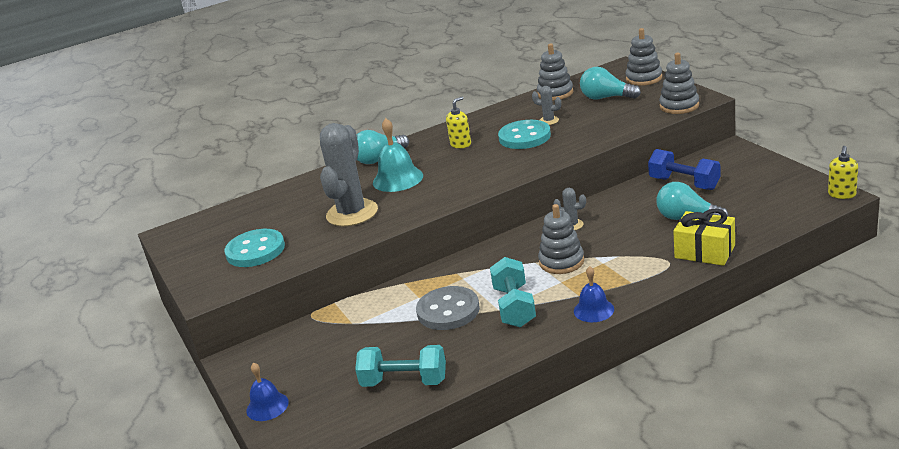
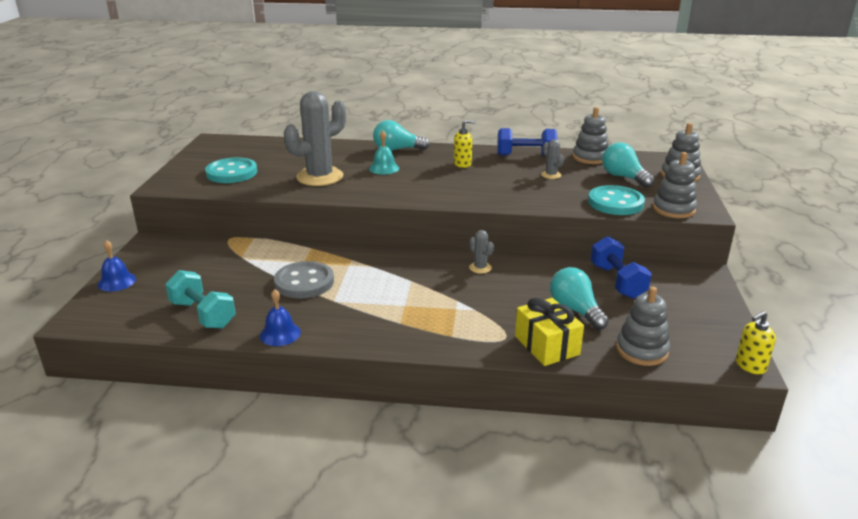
camera: 30 degrees right, 0 degrees up
(397, 179) = (384, 168): turquoise bell -> turquoise bell, size x0.65
(501, 114) = (525, 155): none -> blue dumbbell
(514, 307) = (346, 305): turquoise dumbbell -> none
(524, 137) = (514, 178): turquoise button -> turquoise button (615, 203)
(561, 262) = (429, 291): grey stacking toy -> grey stacking toy (641, 350)
(593, 310) = (392, 340): blue bell -> blue bell (280, 334)

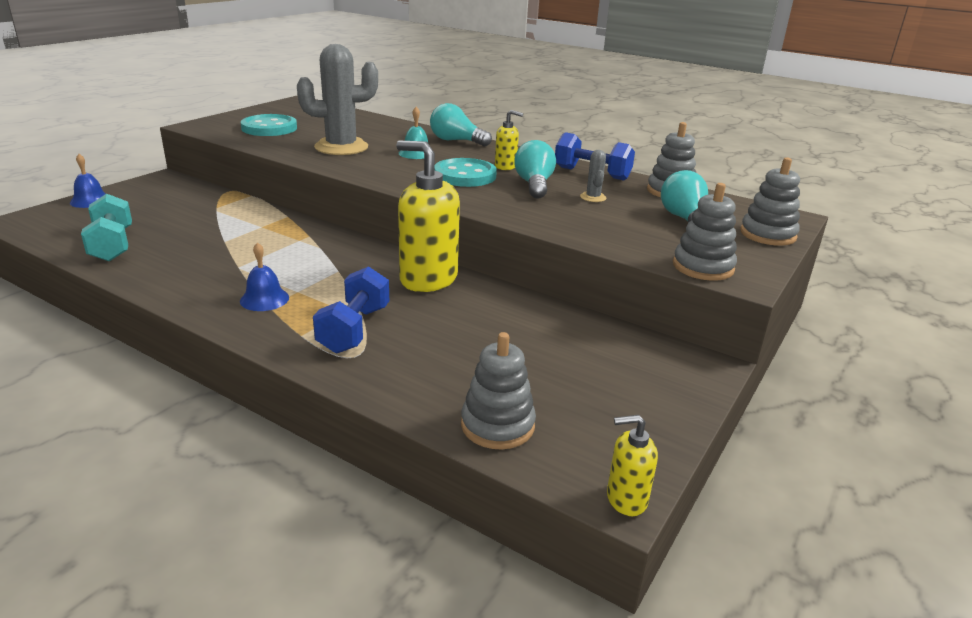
camera: 25 degrees right, 0 degrees up
(280, 334) = (148, 281): blue bell -> blue bell (264, 299)
(304, 282) = (236, 244): grey button -> none
(480, 268) = (428, 279): grey cactus -> yellow soap dispenser
(547, 345) = (389, 379): yellow gift -> none
(575, 310) = (476, 354): turquoise light bulb -> turquoise light bulb (534, 185)
(615, 203) = (632, 242): turquoise button -> turquoise button (465, 175)
(617, 281) = (572, 339): blue dumbbell -> blue dumbbell (354, 329)

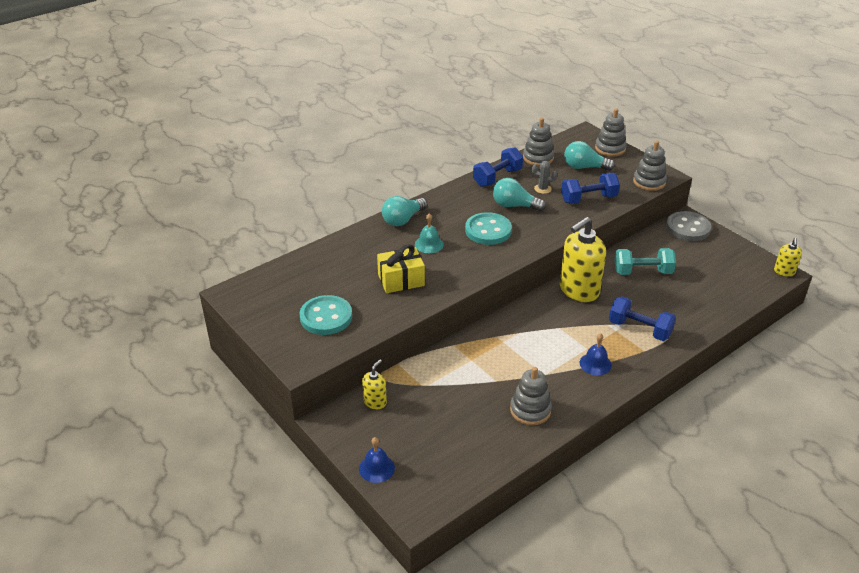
camera: 70 degrees left, 10 degrees up
(112, 245) = (488, 444): turquoise dumbbell -> turquoise dumbbell (642, 272)
(341, 147) = (401, 280): grey cactus -> yellow gift
(497, 425) = (734, 294): grey stacking toy -> grey stacking toy (530, 410)
(505, 166) = (473, 209): yellow soap dispenser -> yellow soap dispenser (375, 402)
(598, 225) = (588, 199): none -> blue dumbbell
(677, 366) = (688, 228): none -> grey button

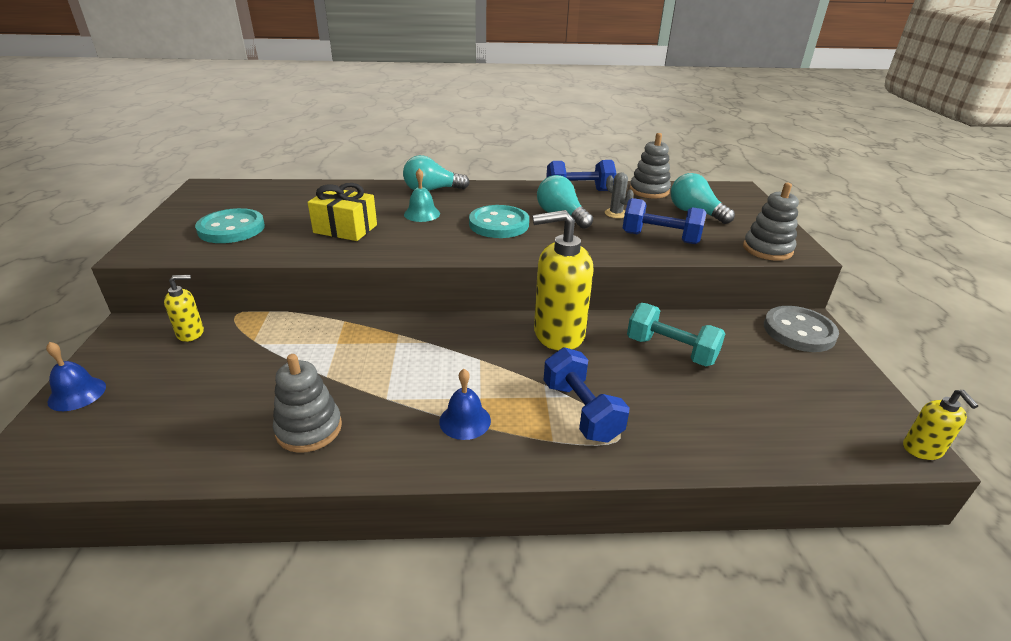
camera: 35 degrees right, 5 degrees down
(610, 148) = (752, 208): grey stacking toy -> none
(784, 272) = (922, 449): yellow soap dispenser -> yellow soap dispenser turned 60 degrees counterclockwise

